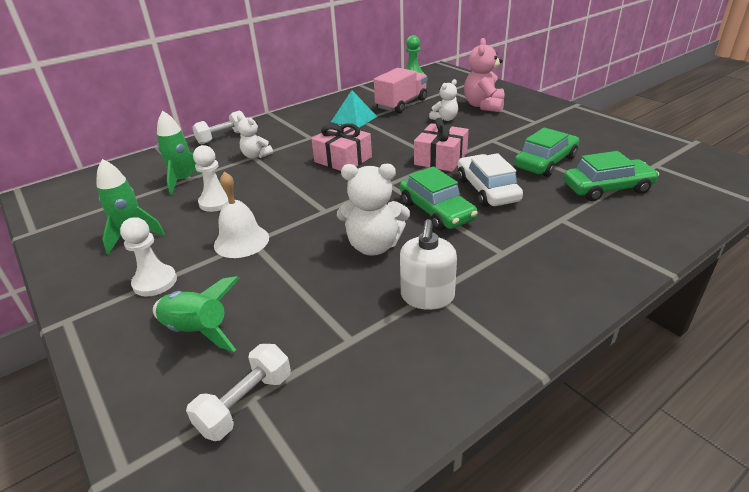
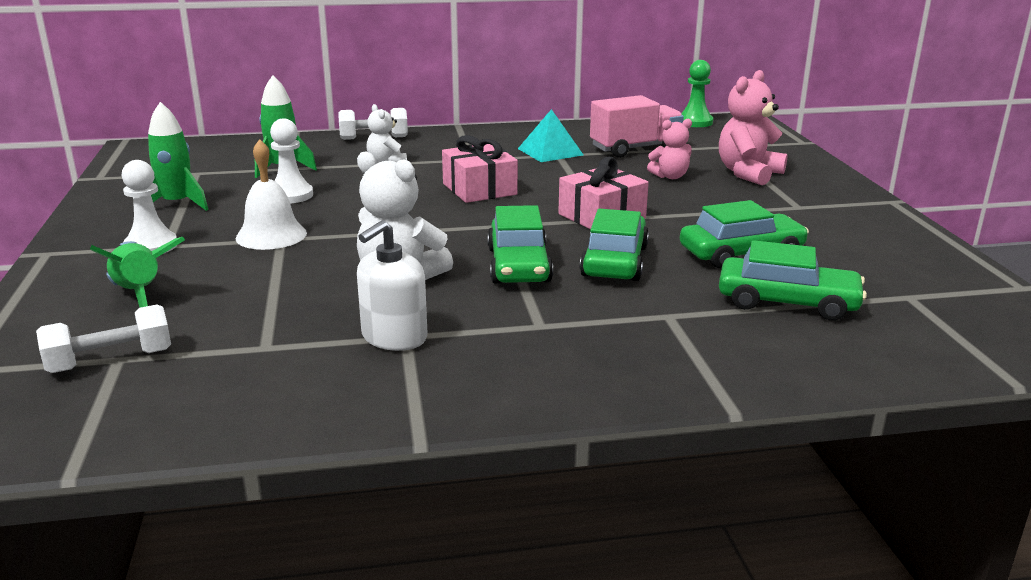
camera: 25 degrees right, 10 degrees down
(445, 119) = (670, 176): white teddy bear -> pink teddy bear
(487, 190) = (615, 261): white car -> green car

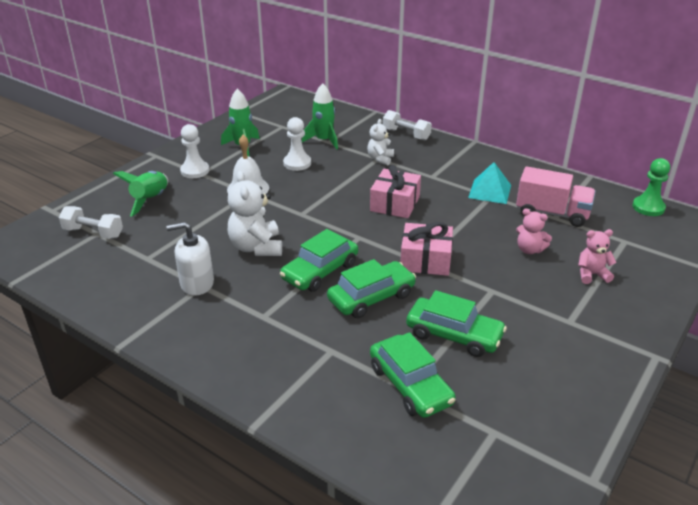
camera: 45 degrees right, 10 degrees up
(748, 174) = (591, 274): pink teddy bear -> pink teddy bear, size x0.60

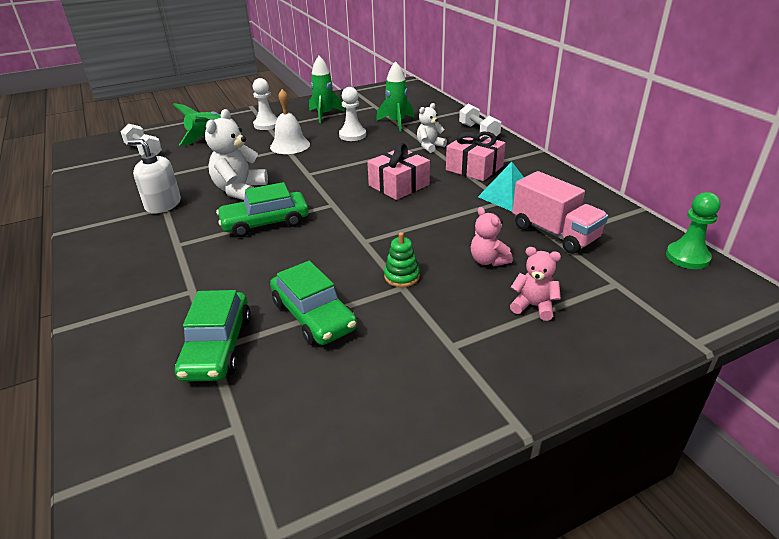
camera: 30 degrees right, 0 degrees up
(371, 297) = (280, 257): green car -> none
(425, 260) = (369, 240): pink gift -> pink gift (474, 168)
(483, 282) = (402, 276): none -> green stacking toy

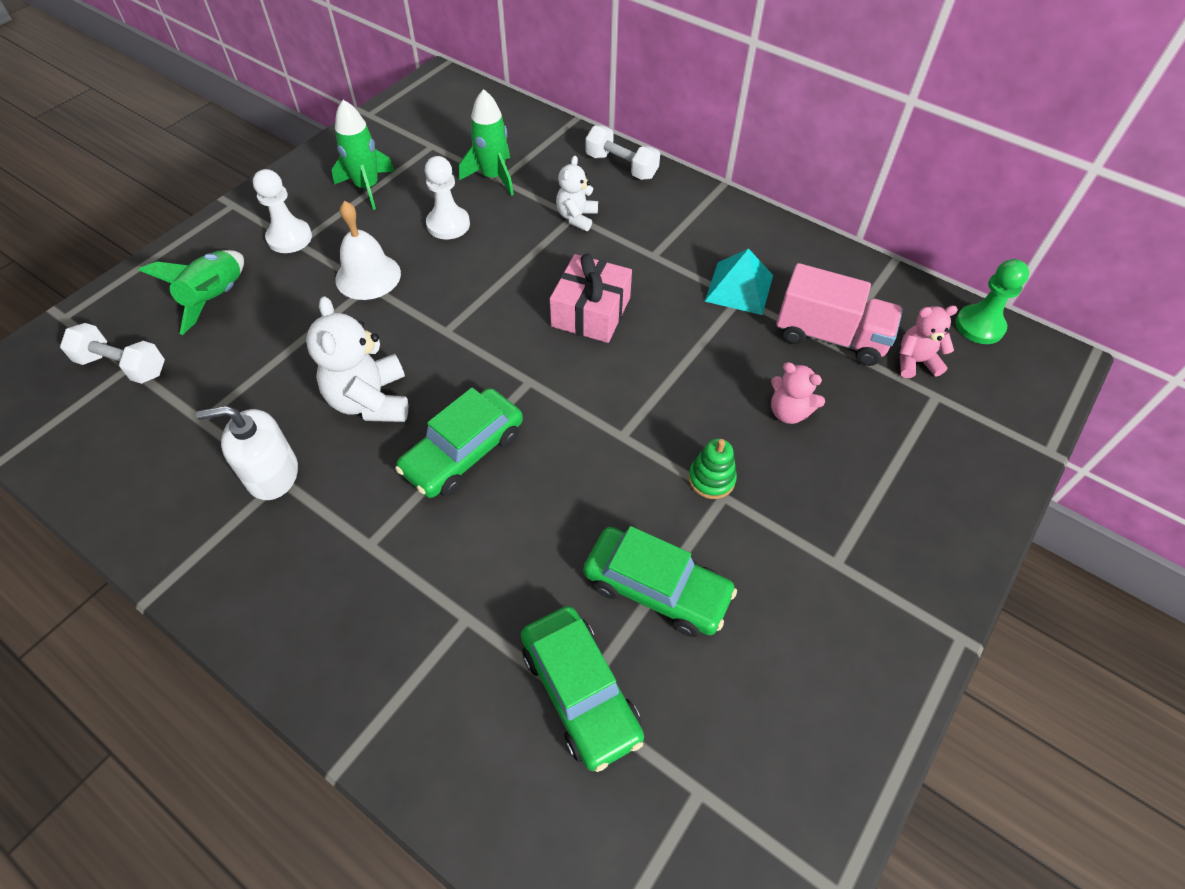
camera: 30 degrees left, 20 degrees up
(474, 168) = (664, 245): pink gift -> none
(533, 306) = (879, 465): pink teddy bear -> pink teddy bear (915, 362)

